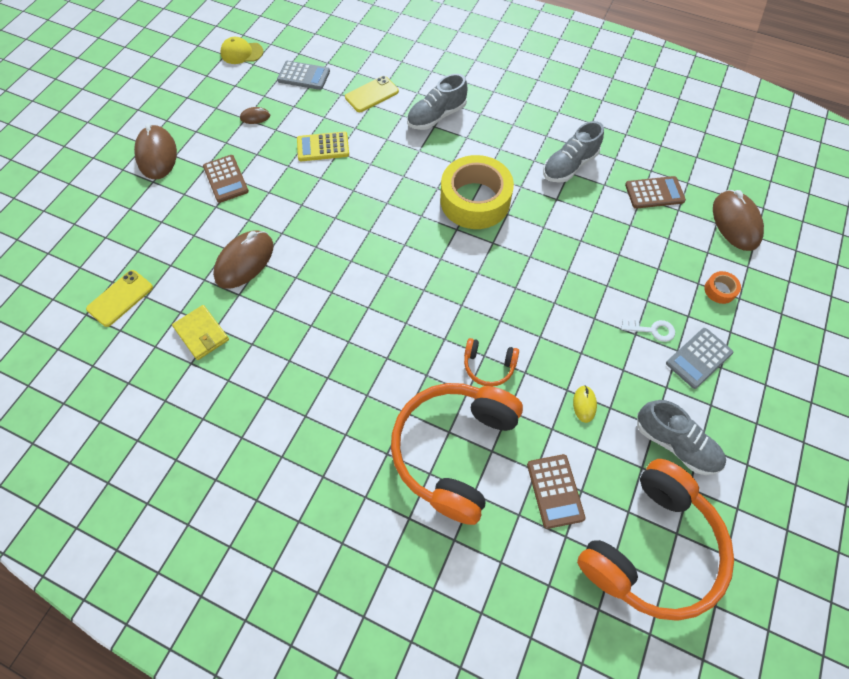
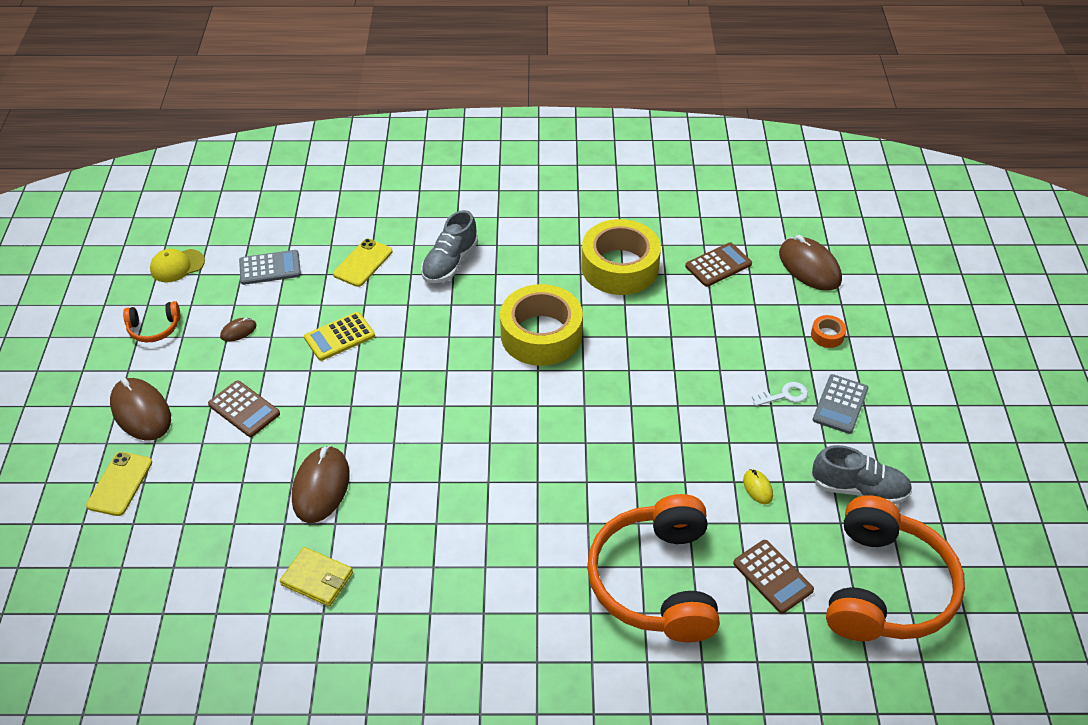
camera: 25 degrees left, 15 degrees down
(120, 298) = (195, 580): yellow phone -> yellow phone (120, 484)
(488, 366) = (645, 489): orange headphones -> orange headphones (154, 328)
(569, 166) = (620, 267): grey shoe -> yellow tape

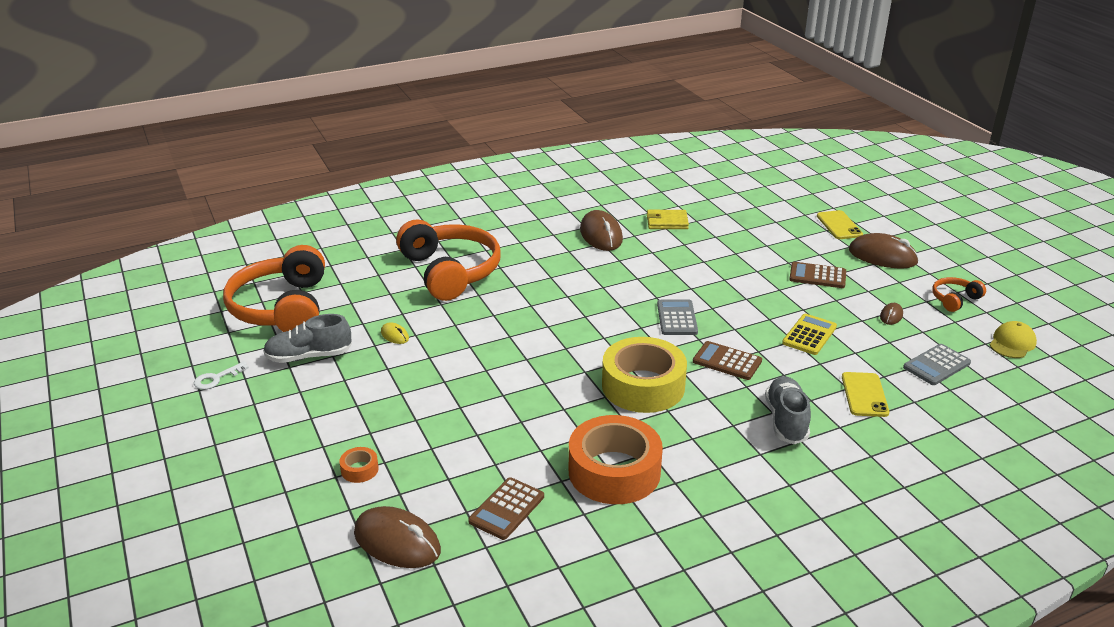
camera: 155 degrees right, 15 degrees down
(321, 487) = (713, 255): brown mouse -> brown mouse (601, 235)
(620, 267) = (614, 471): yellow tape -> orange tape
(772, 577) = (368, 293): brown calculator -> brown calculator (727, 361)
(784, 395) = (390, 403): white key -> white key (216, 378)
(840, 404) = (335, 411): grey calculator -> grey calculator (677, 318)

